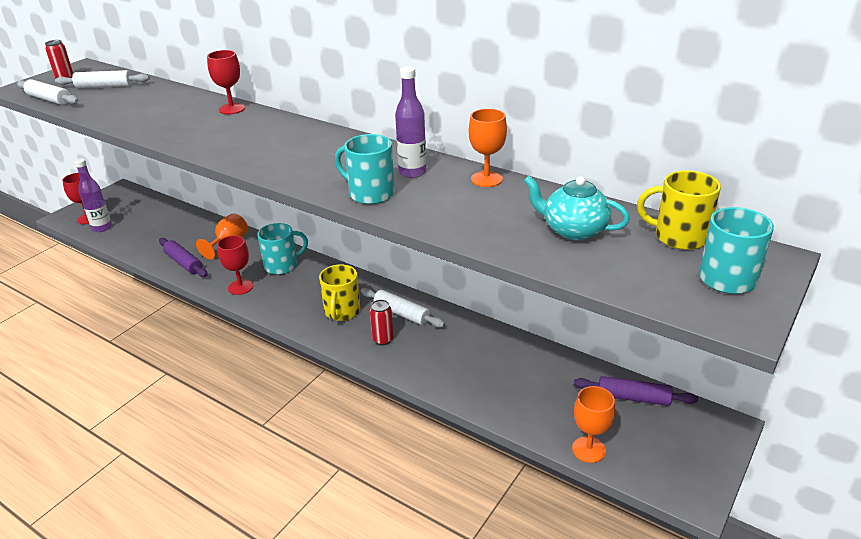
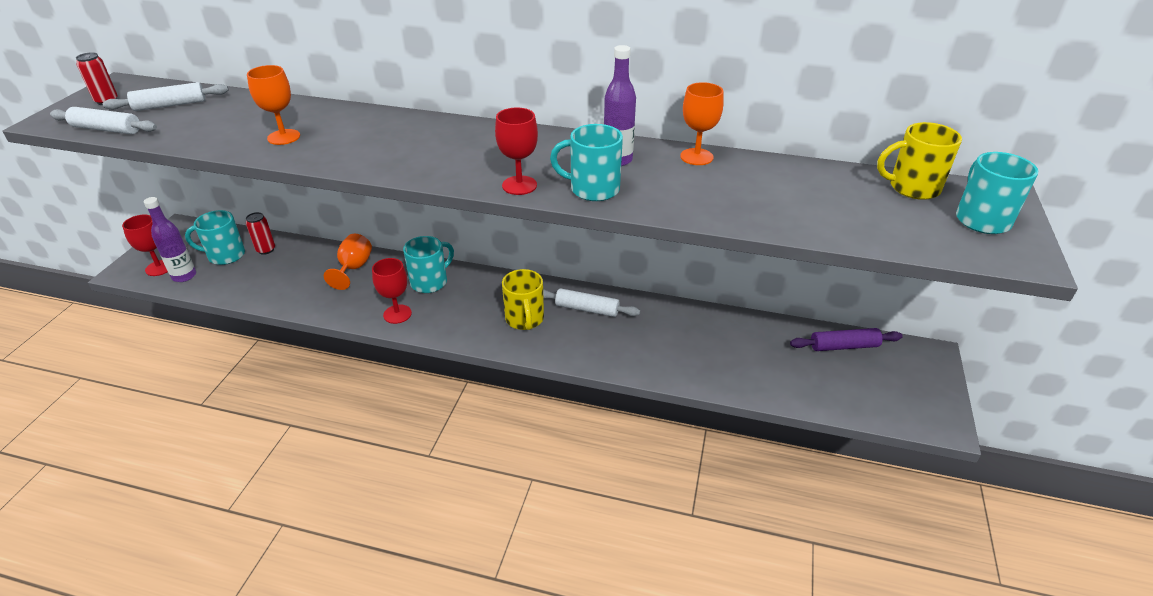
camera: 20 degrees left, 5 degrees up
(139, 217) = (225, 255): none -> turquoise mug
(184, 263) = (313, 299): purple rolling pin -> none
(232, 109) = (357, 115): red goblet -> red goblet (519, 185)
(383, 340) = (584, 340): red can -> red can (266, 250)
(573, 230) = (818, 196): turquoise teapot -> none
(588, 450) = (835, 404): orange goblet -> orange goblet (284, 137)

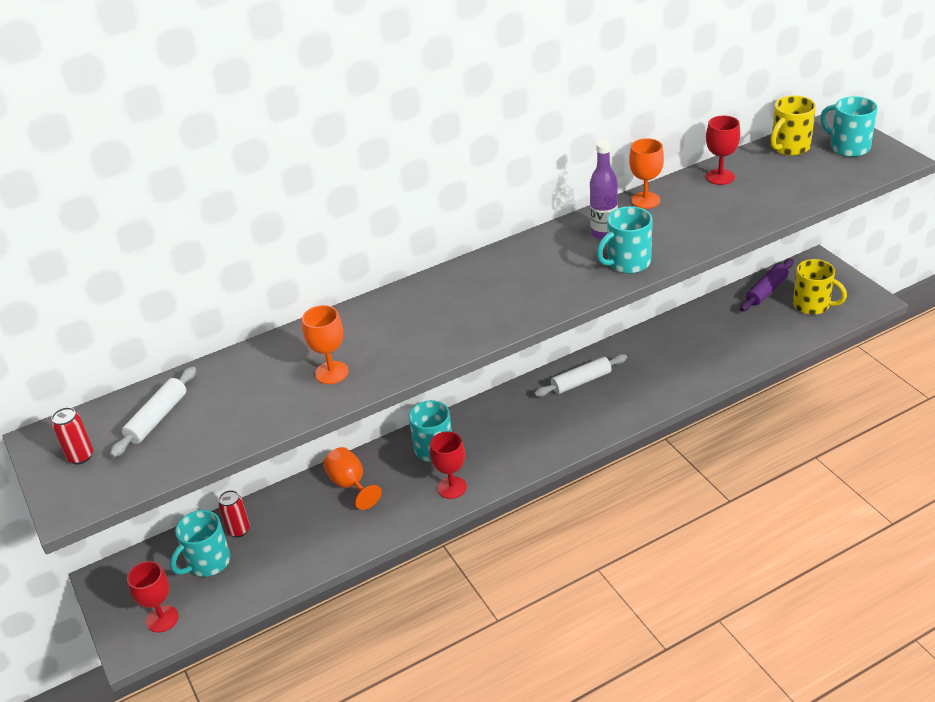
camera: 40 degrees left, 0 degrees up
(107, 129) = (153, 472): white rolling pin -> none
(184, 276) = (203, 605): purple bottle -> none
(519, 185) = (579, 290): red goblet -> red goblet (720, 177)
(524, 319) = (551, 420): yellow mug -> yellow mug (812, 305)

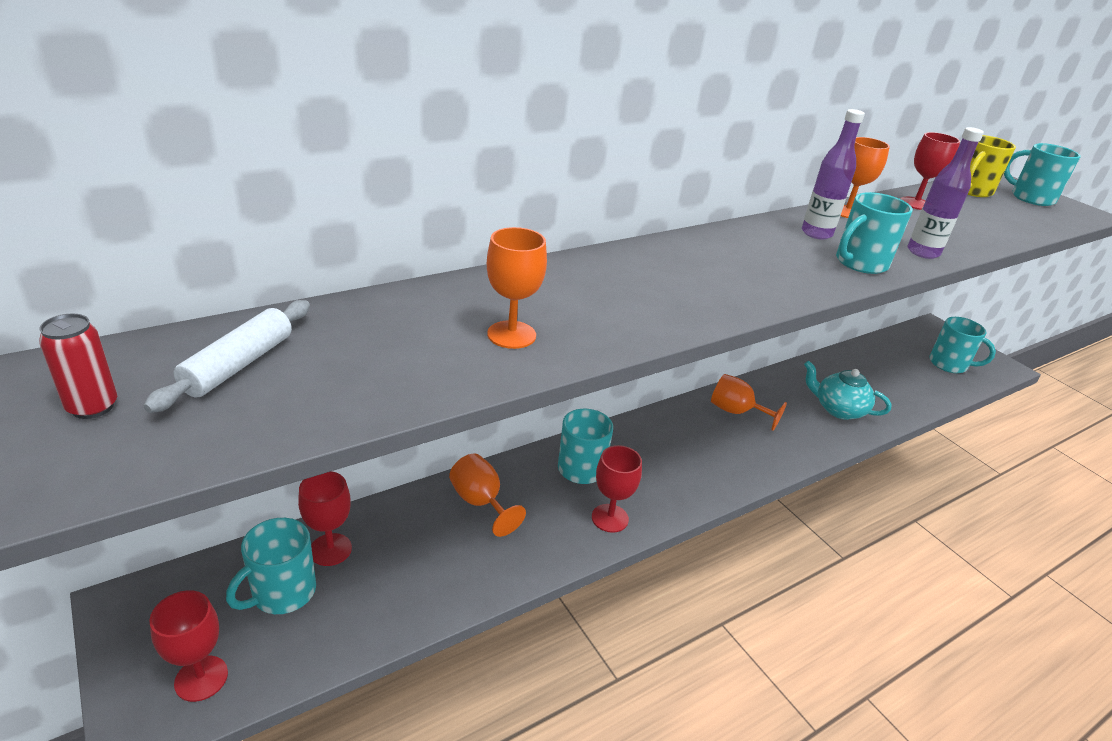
camera: 10 degrees left, 5 degrees down
(239, 530) = (330, 549): red can -> red goblet
(581, 381) = (736, 412): white rolling pin -> orange goblet
(679, 368) = (838, 409): none -> turquoise teapot
(692, 241) = (923, 252): none -> purple bottle
(766, 290) = (898, 346): purple rolling pin -> none
(812, 305) = (949, 364): yellow mug -> turquoise mug

